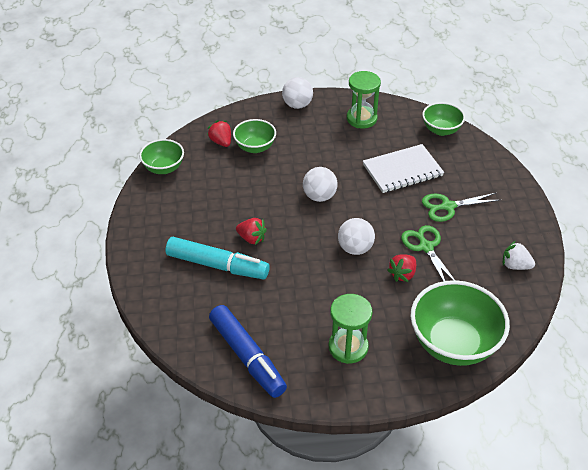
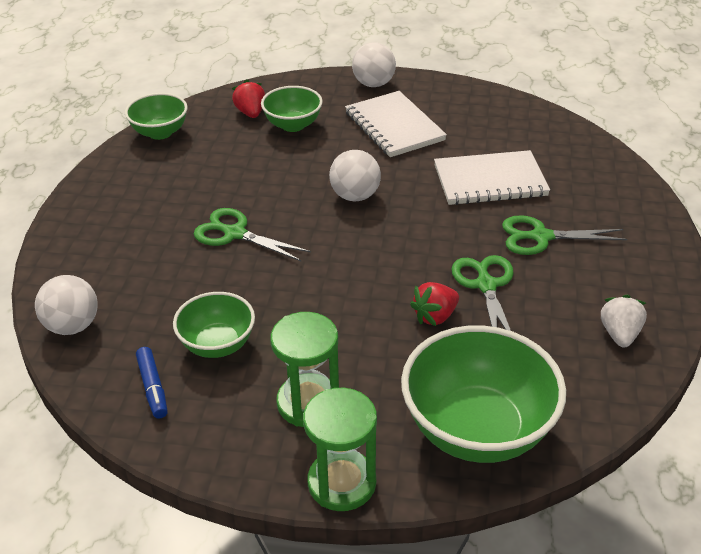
camera: 15 degrees right, 5 degrees down
(217, 265) = (171, 260): turquoise marker -> none
(247, 357) = (153, 388): blue marker -> blue marker, size x0.49
(252, 238) = (235, 233): red strawberry -> green scissors
(324, 138) = (394, 127): none -> white notebook
(355, 248) = (377, 270): white ball -> white ball (72, 326)
(361, 119) = (456, 111): green hourglass -> green hourglass (342, 483)
(441, 130) = (567, 139): green bowl -> green bowl (217, 344)
(515, 265) = (619, 334): white strawberry -> white strawberry turned 60 degrees clockwise

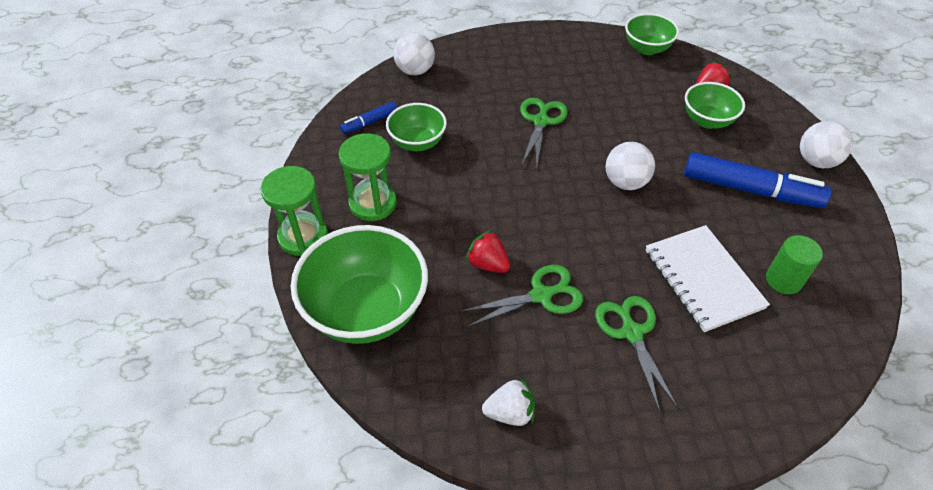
camera: 75 degrees right, 10 degrees up
(394, 127) = (750, 190): white notebook -> blue marker
(501, 140) = (783, 280): none -> green cylinder

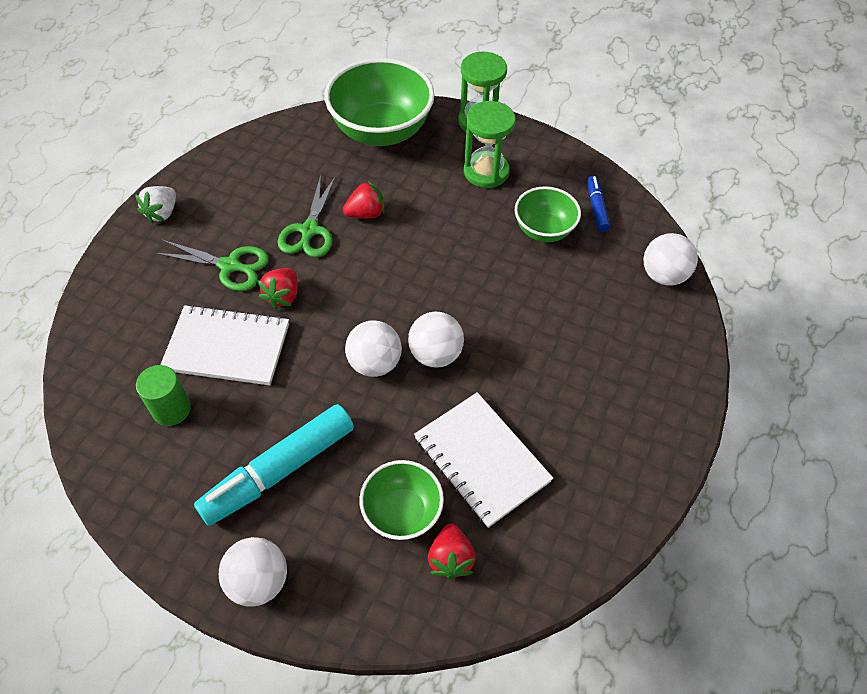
camera: 120 degrees right, 5 degrees up
(510, 412) = (240, 168): white strawberry -> white strawberry (162, 213)
(541, 121) = (510, 343): green scissors -> none
(586, 154) = (435, 354): none -> white ball
(624, 272) = (283, 296): none -> red strawberry
(639, 102) = (481, 460): none -> white notebook
(647, 48) = (578, 547): green bowl -> none
(750, 190) = (279, 471): blue marker -> turquoise marker

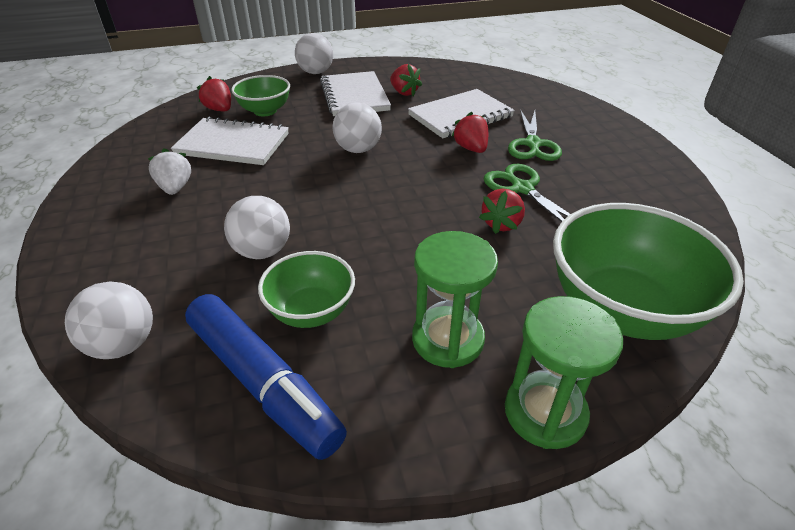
camera: 140 degrees right, 15 degrees down
(162, 213) = (631, 144): white strawberry -> white strawberry (175, 188)
(171, 409) = (445, 89): green cylinder -> none
(221, 436) = (404, 92): none -> red strawberry
(229, 266) = (532, 144): green scissors -> green scissors turned 60 degrees counterclockwise
(279, 471) = (354, 96): turquoise marker -> white notebook
(435, 354) = (320, 172): white ball -> white ball (262, 251)
(596, 208) = (263, 382): blue marker -> blue marker, size x2.04

